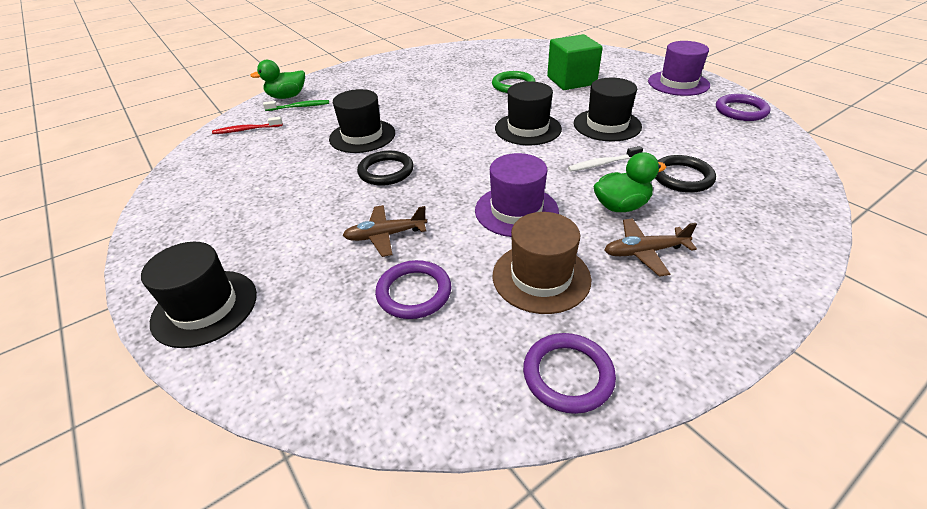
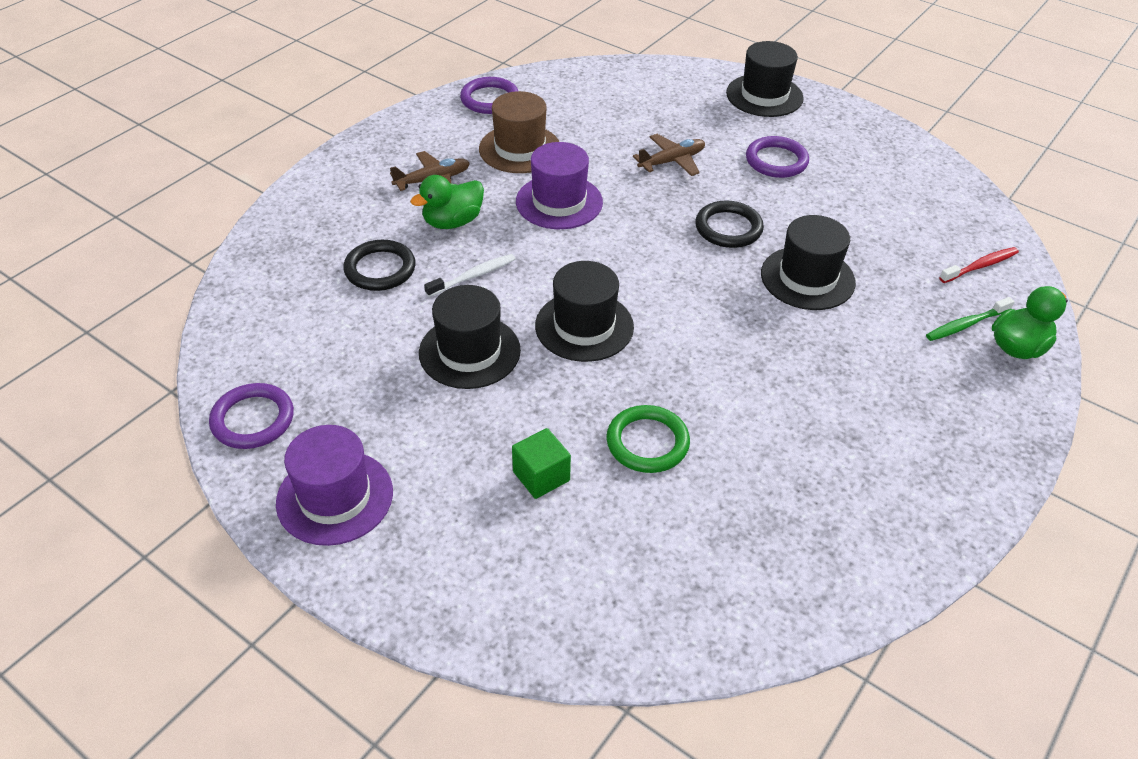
camera: 160 degrees right, 5 degrees up
(414, 292) = (616, 125): purple ring -> purple ring (776, 161)
(571, 81) = (541, 476): green cube -> green cube, size x0.57

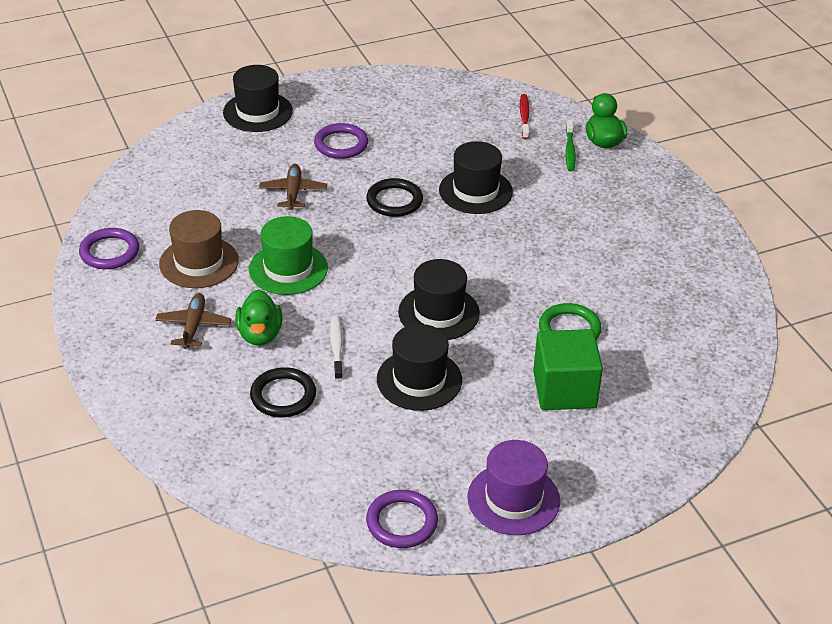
camera: 60 degrees left, 5 degrees down
(541, 476) = (564, 390): green cube -> green cube, size x1.76
(559, 202) = (288, 269): purple hat -> green hat

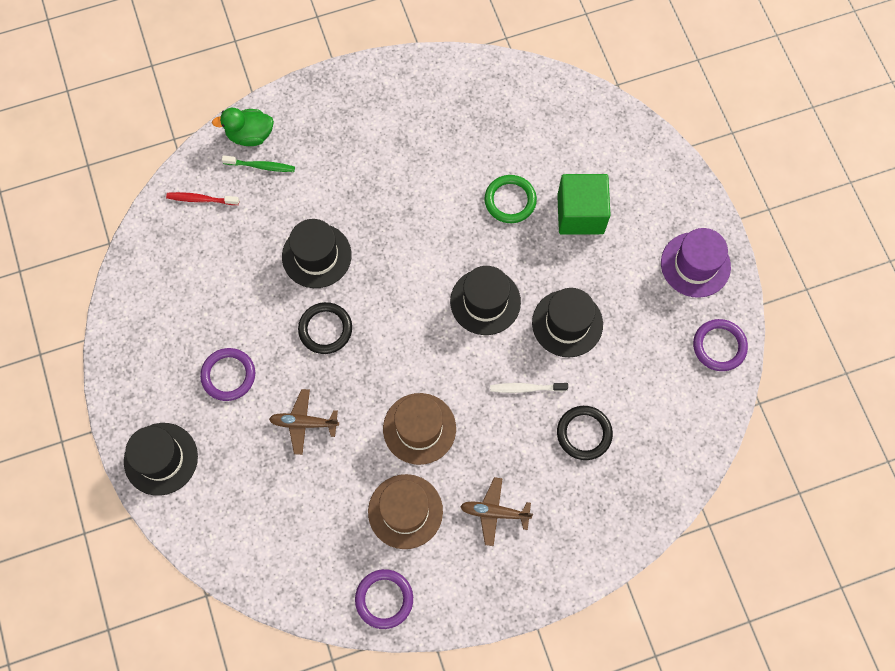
camera: 85 degrees left, 30 degrees up
(260, 335) = (508, 453): green duck -> none
(288, 269) = (419, 428): green hat -> brown hat

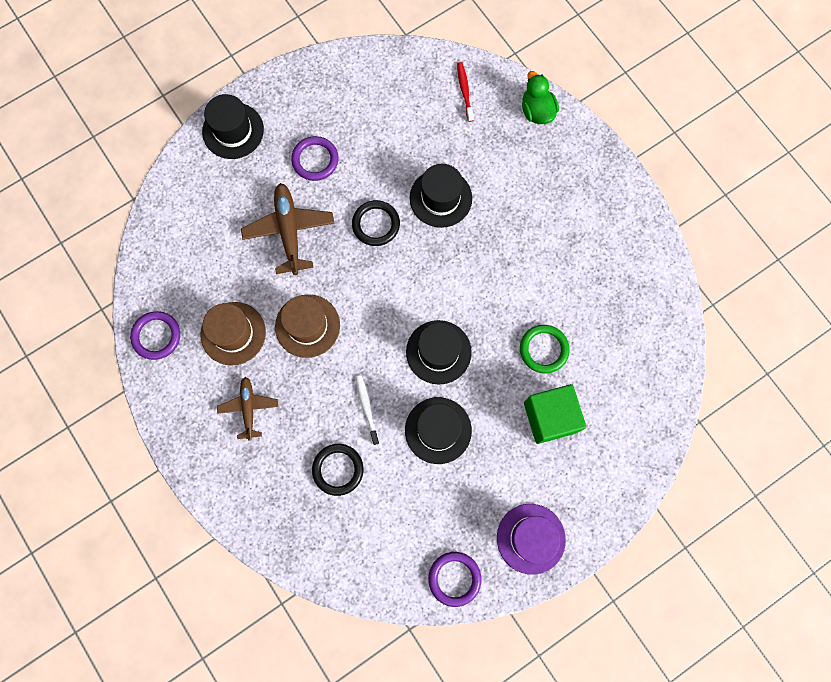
camera: 75 degrees right, 5 degrees up
(261, 166) = (510, 129): green toothbrush -> none
(303, 423) = (289, 231): brown plane -> brown plane, size x1.60

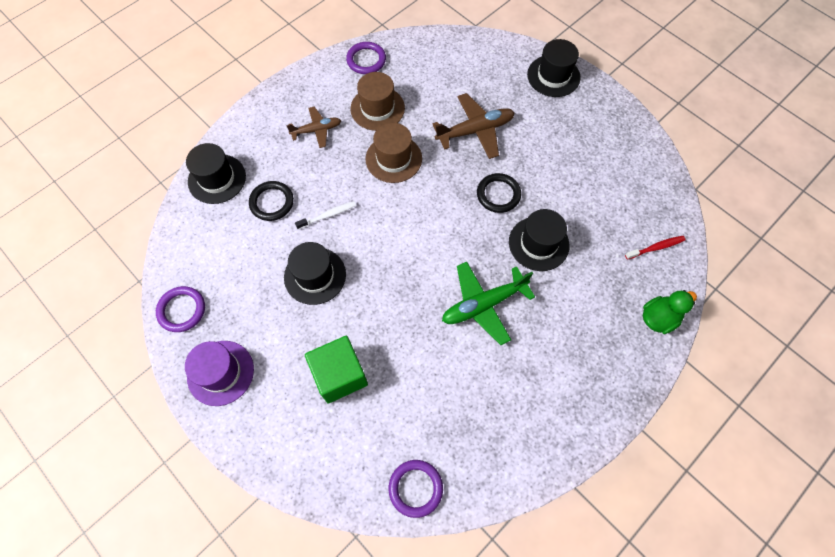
camera: 80 degrees right, 10 degrees down
(315, 160) = (545, 138): purple ring -> purple ring (415, 488)
(438, 352) = (388, 265): black hat -> black hat (217, 179)
(498, 266) = (483, 305): none -> green plane
(543, 349) = (407, 359): green ring -> none

